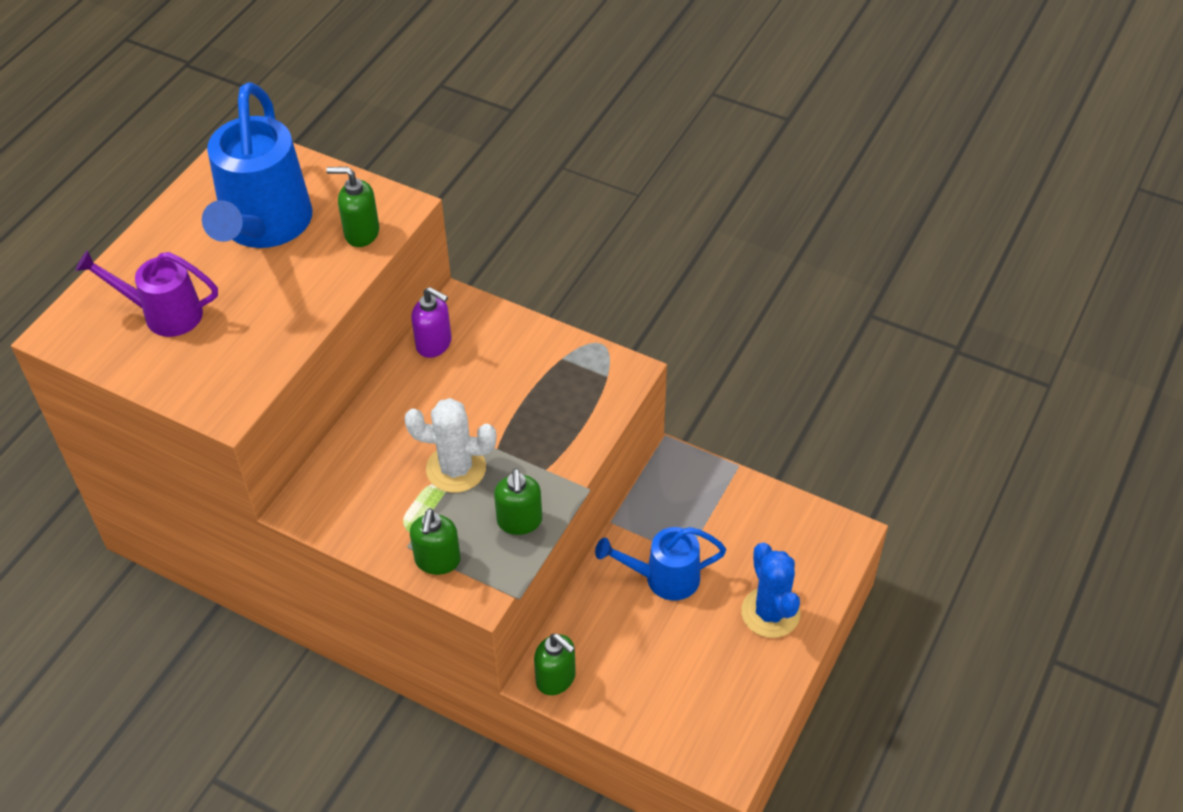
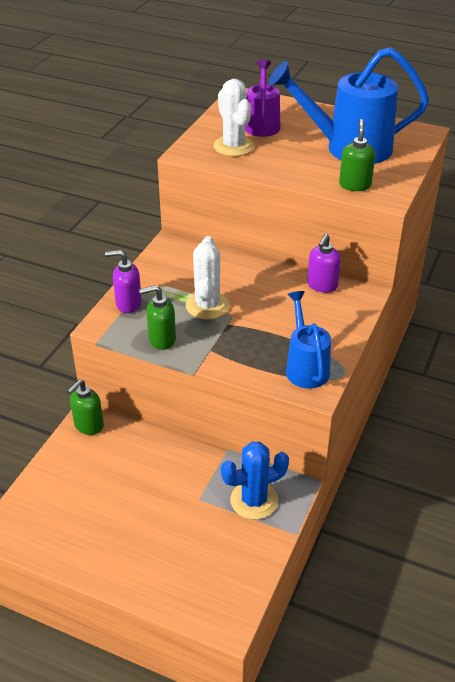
camera: 85 degrees right, 10 degrees down
(222, 352) = (233, 146): none -> white cactus
(437, 561) = (128, 304): green soap dispenser -> purple soap dispenser
(664, 578) = (175, 484): blue watering can -> blue watering can (305, 367)
(770, 612) = (143, 558): blue cactus -> blue cactus (254, 500)

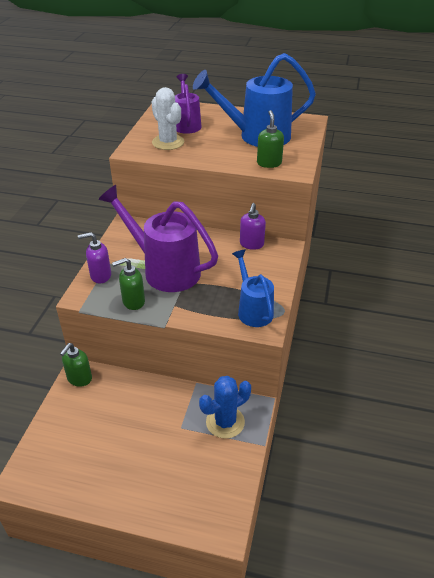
camera: 10 degrees left, 0 degrees up
(207, 305) = (165, 270): white cactus -> purple watering can

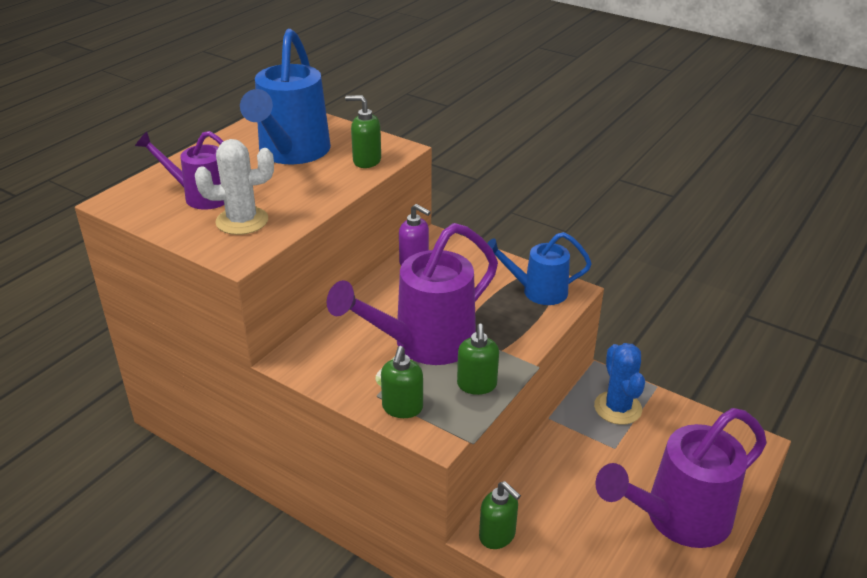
camera: 70 degrees left, 5 degrees down
(100, 276) = (402, 408): purple soap dispenser -> green soap dispenser
(121, 478) = (678, 518): none -> purple watering can

